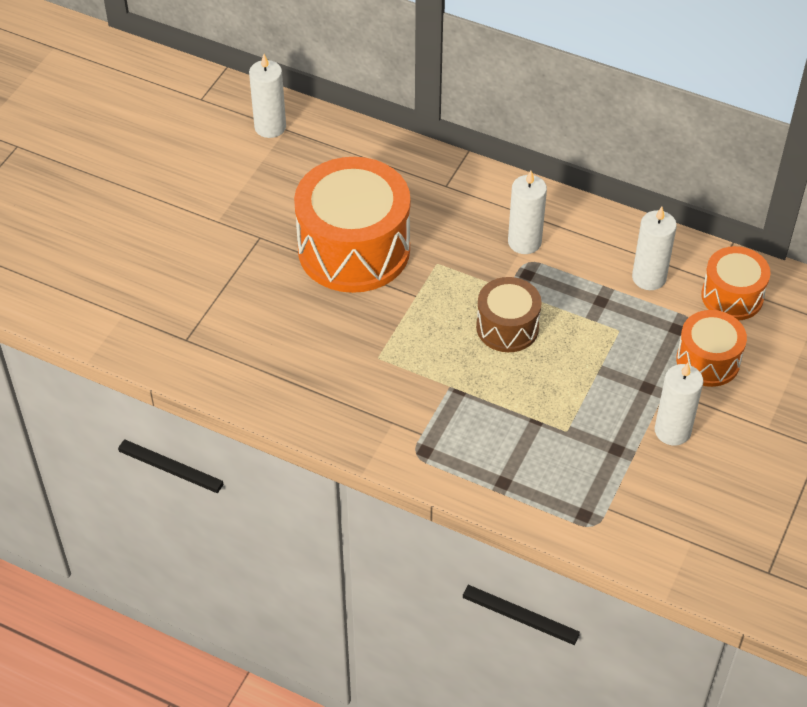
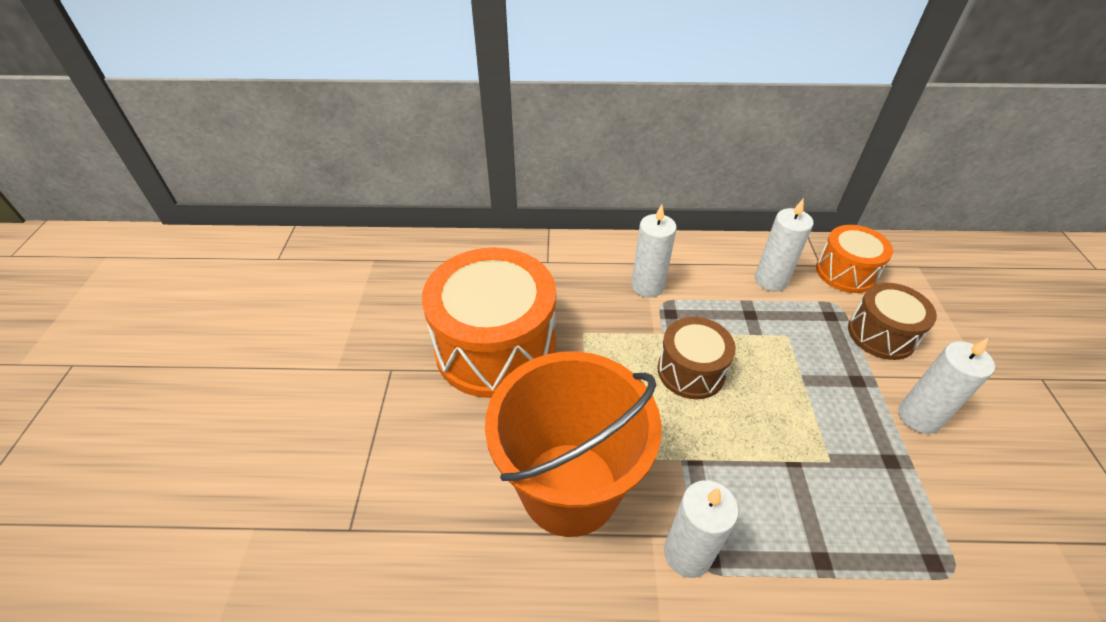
camera: 25 degrees left, 5 degrees down
(270, 127) = (357, 262): white candle -> white candle (687, 553)
(352, 372) = (569, 488): none -> orange bucket
(708, 361) = (881, 334): orange drum -> brown drum

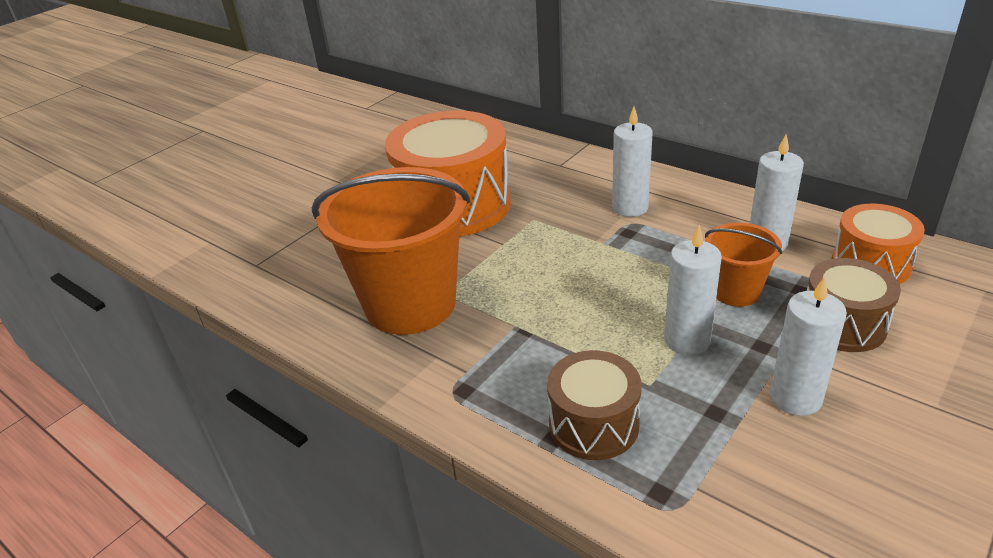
camera: 40 degrees right, 10 degrees down
(687, 553) = (449, 378): white candle -> white candle (687, 340)
(691, 371) = (596, 276): brown drum -> brown drum (593, 424)
(796, 337) = (735, 291): none -> orange bucket

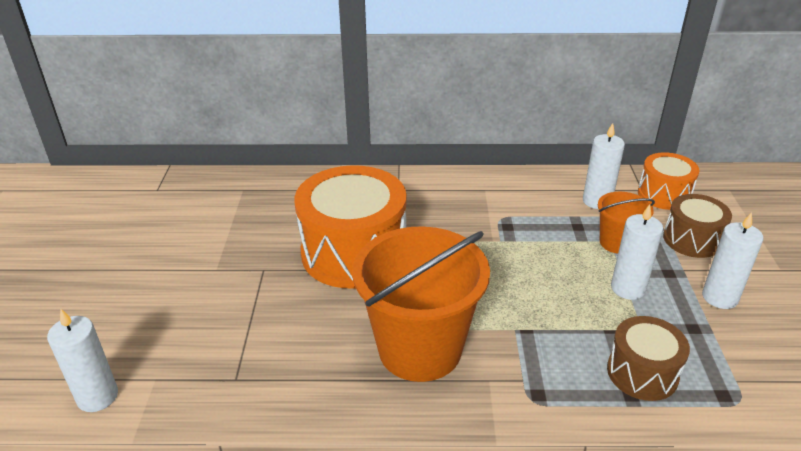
camera: 40 degrees left, 0 degrees up
(630, 207) = (487, 206): white candle -> white candle (97, 396)

